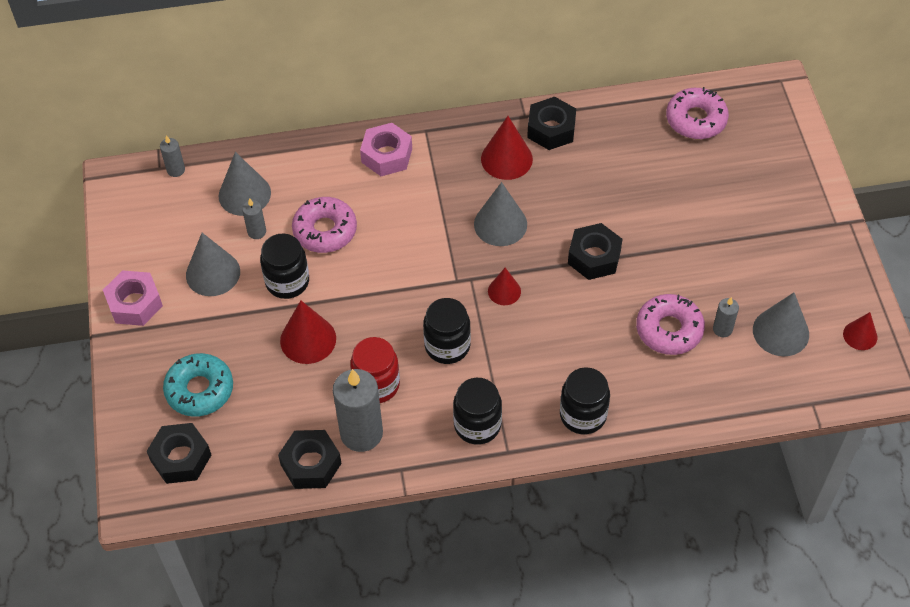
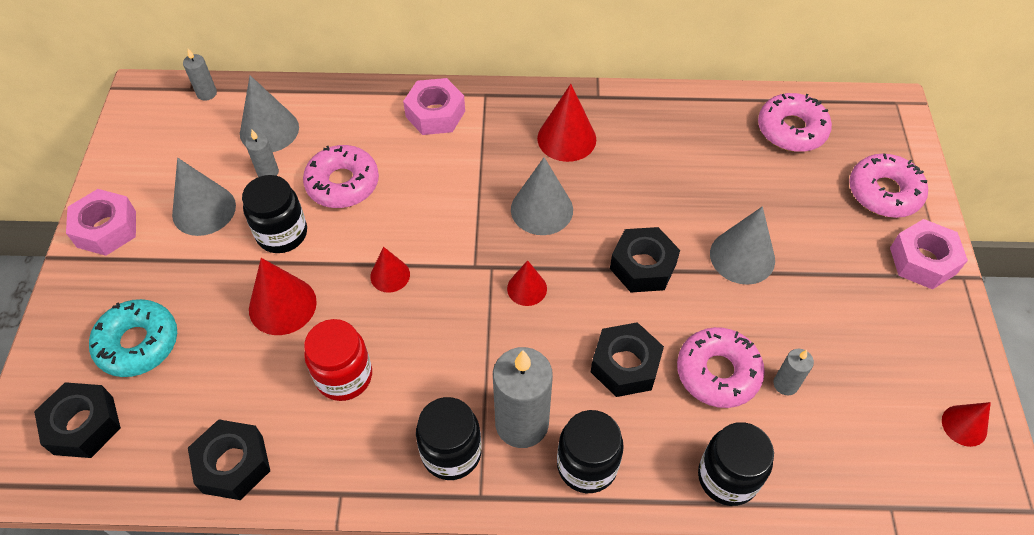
camera: 10 degrees right, 0 degrees up
(361, 433) = (307, 436): grey candle -> grey candle (522, 424)
(389, 300) = (390, 275): none -> red cone
(447, 346) = (442, 343): black jar -> black jar (727, 477)
(551, 129) = (624, 115): black nut -> black nut (625, 365)
(779, 162) = (884, 192): none -> pink donut
(780, 332) = (860, 401): grey cone -> grey cone (742, 256)
(816, 214) = (922, 261): none -> pink nut

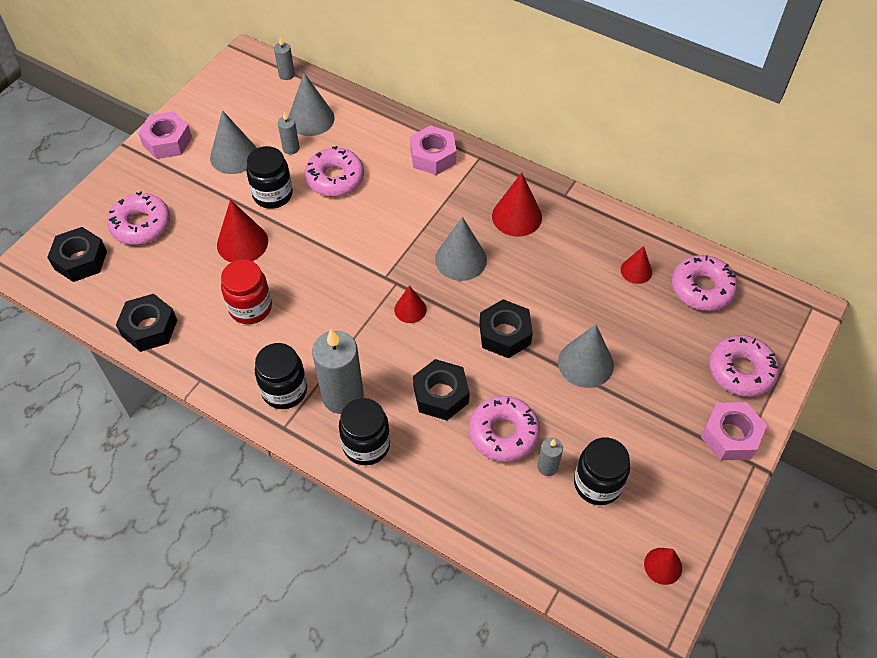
camera: 30 degrees right, 0 degrees up
(138, 343) = (141, 225): turquoise donut -> pink donut
(390, 275) = (324, 256): red cone -> red cone (636, 271)
(727, 477) = (456, 504): black jar -> black jar (597, 484)

